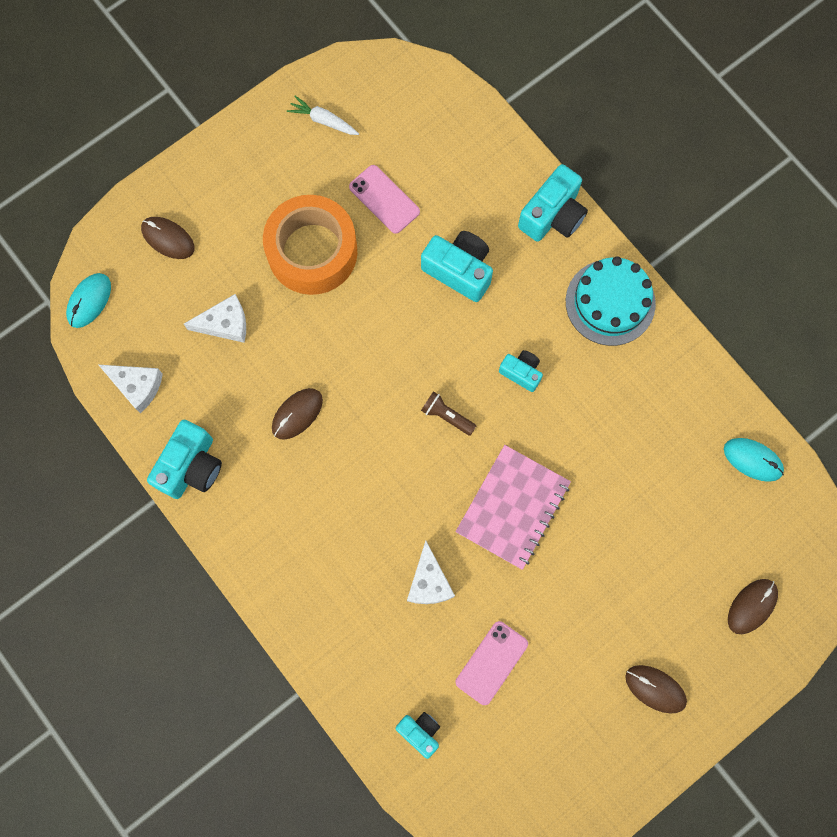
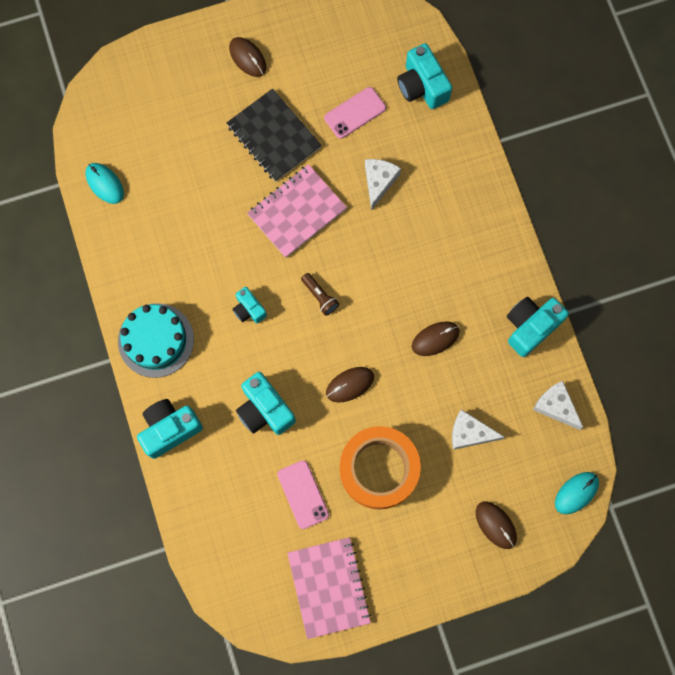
camera: 160 degrees left, 0 degrees up
(323, 120) = (329, 587): white carrot -> pink notebook
(420, 732) = (422, 86): turquoise camera -> turquoise camera, size x1.70
(579, 594) = (274, 136): none -> black notebook
(751, 606) = (155, 86): brown mouse -> brown mouse (350, 385)

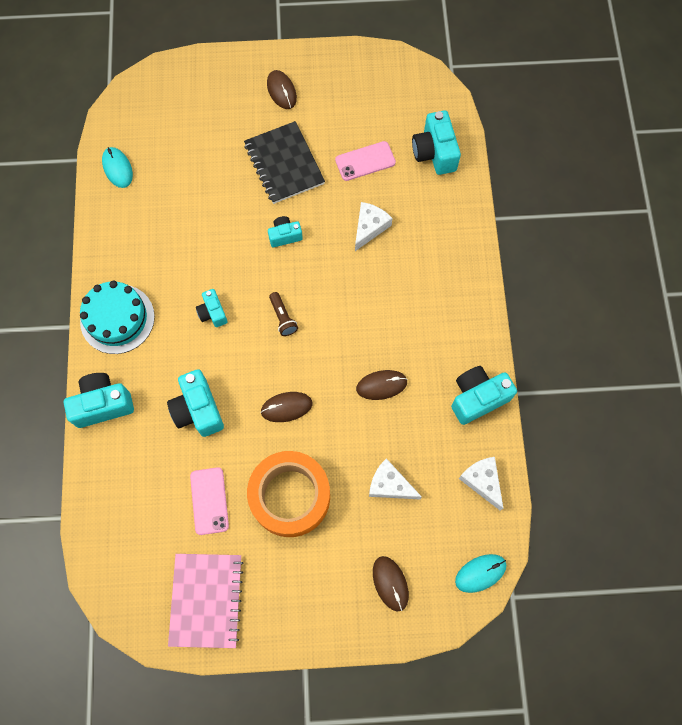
camera: 15 degrees right, 5 degrees down
(297, 212) = (285, 236): pink notebook -> turquoise camera

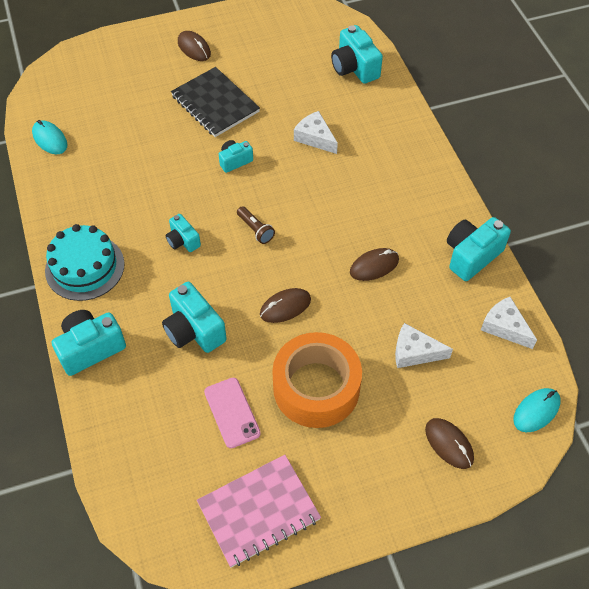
camera: 15 degrees left, 15 degrees down
(206, 600) = (258, 511): pink notebook -> pink notebook turned 75 degrees clockwise
(365, 161) = (292, 87): pink phone -> none
(369, 227) = (315, 138): white cheese -> white cheese turned 60 degrees counterclockwise

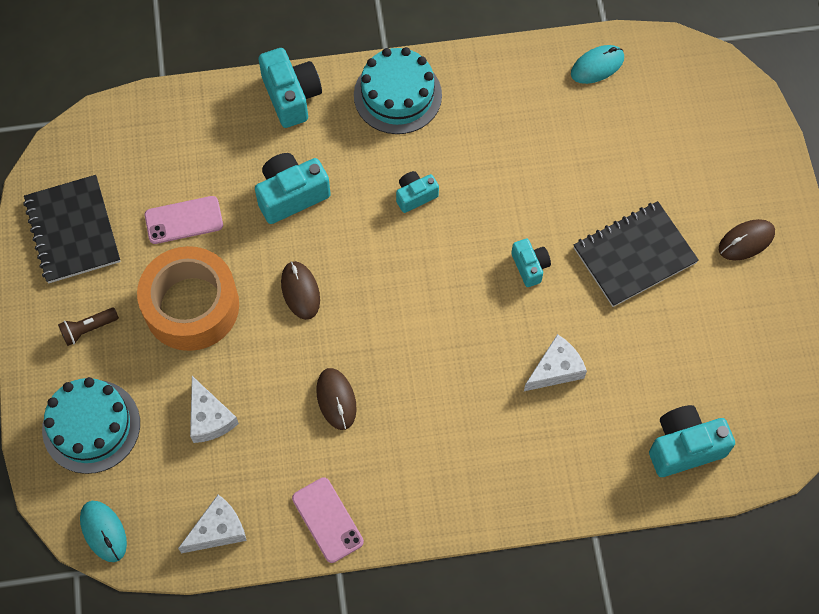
camera: 100 degrees right, 10 degrees up
(255, 230) = (416, 275): brown flashlight -> brown flashlight (88, 329)
(258, 511) = (73, 231): pink notebook -> black notebook
(414, 352) = (209, 418): white cheese -> white cheese turned 135 degrees clockwise
(449, 444) = (91, 426): brown mouse -> turquoise cake
(471, 256) = (327, 520): turquoise camera -> pink phone

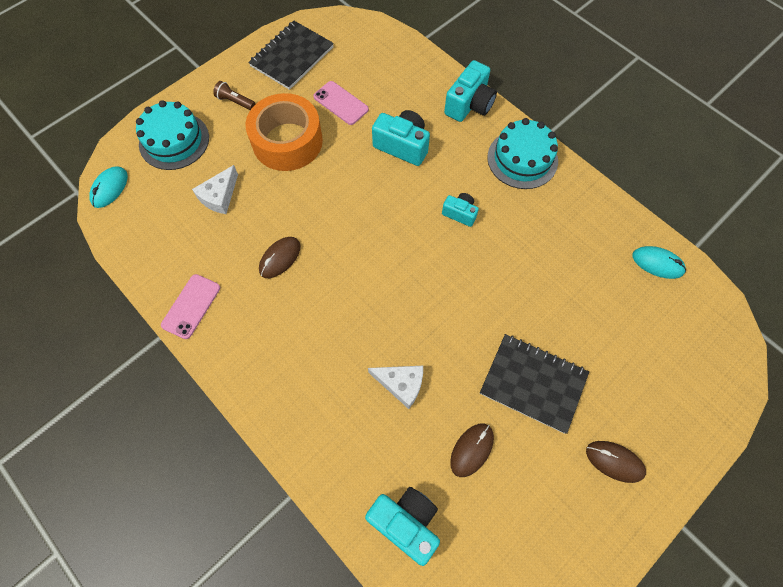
camera: 55 degrees right, 0 degrees up
(218, 530) = (146, 247): white cheese -> none
(300, 291) = (340, 191): brown mouse -> brown mouse (471, 450)
(530, 266) = (466, 316): turquoise camera -> none

